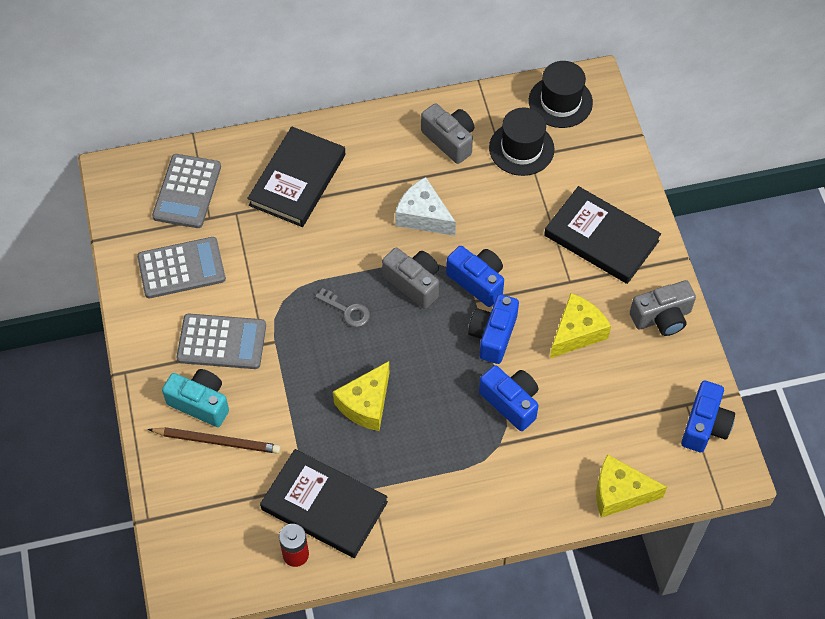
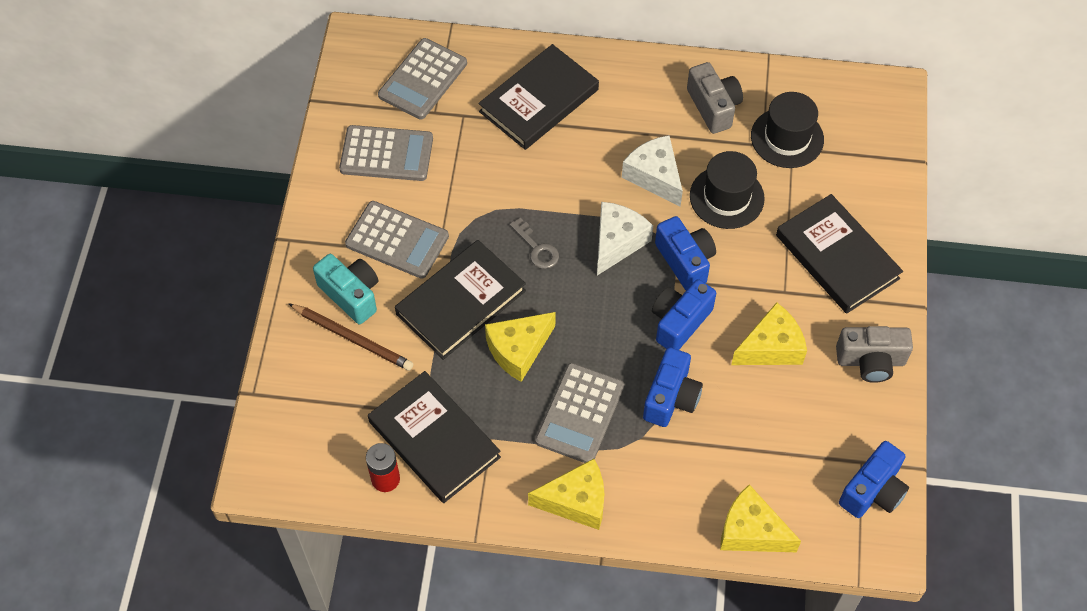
camera: 20 degrees right, 0 degrees up
(299, 378) = (460, 302): none -> black book
(414, 283) = (617, 242): grey camera -> white cheese
(440, 441) = (580, 414): none -> grey calculator
(466, 517) = (576, 501): none -> yellow cheese
(511, 402) = (671, 398): blue camera -> blue camera turned 45 degrees clockwise
(560, 102) = (848, 101): black hat -> black hat (726, 197)

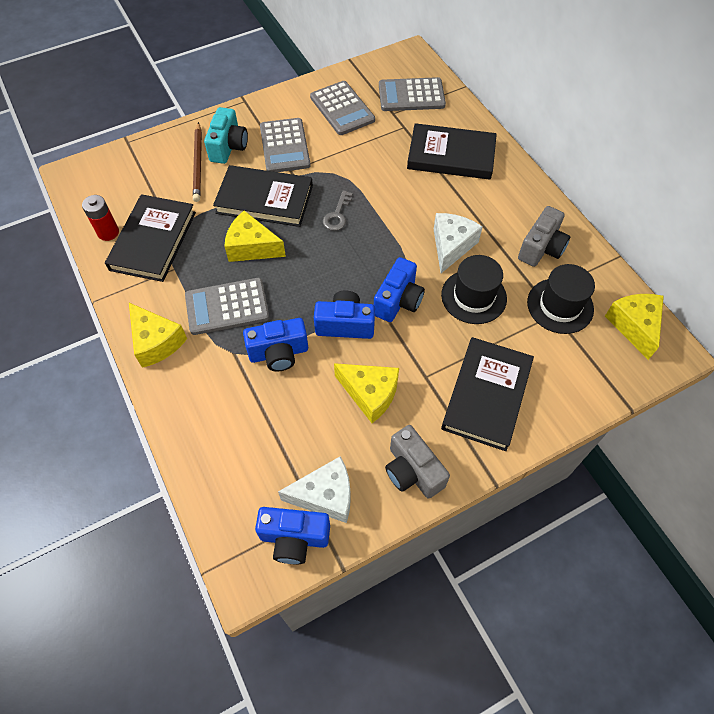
camera: 55 degrees right, 0 degrees up
(617, 242) = (379, 254): white cheese -> white cheese (325, 495)
(751, 531) = (201, 467): yellow cheese -> yellow cheese (634, 326)

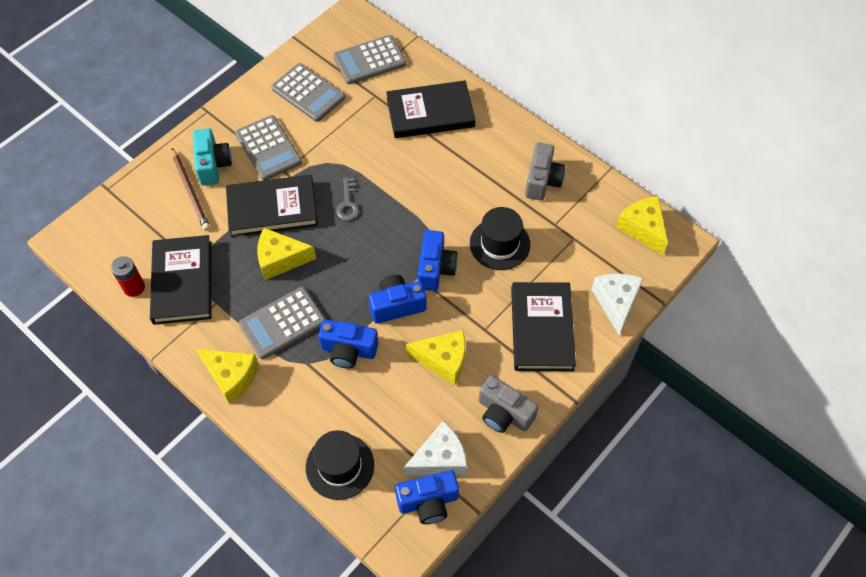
camera: 20 degrees left, 0 degrees up
(279, 353) = (348, 350): blue camera -> blue camera turned 45 degrees clockwise
(451, 246) = (463, 202): white cheese -> white cheese (616, 303)
(560, 306) = (576, 229): black hat -> black hat (340, 466)

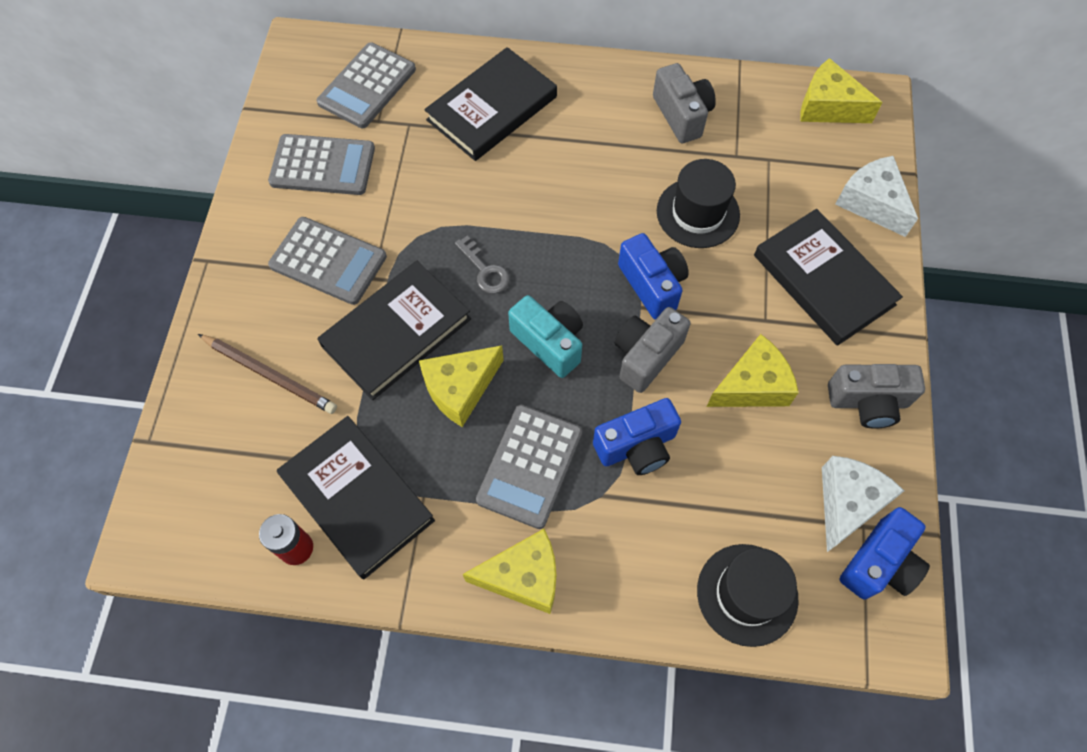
camera: 35 degrees left, 5 degrees up
(213, 165) = (272, 324): turquoise camera -> turquoise camera (549, 342)
(397, 305) = (646, 356): blue camera -> grey camera

